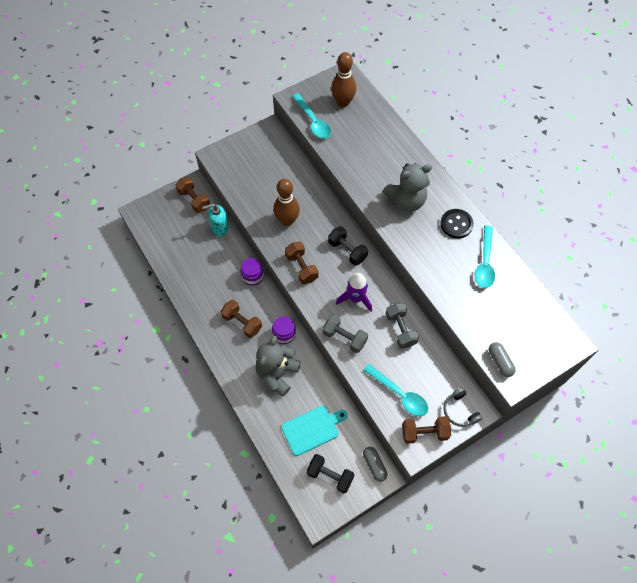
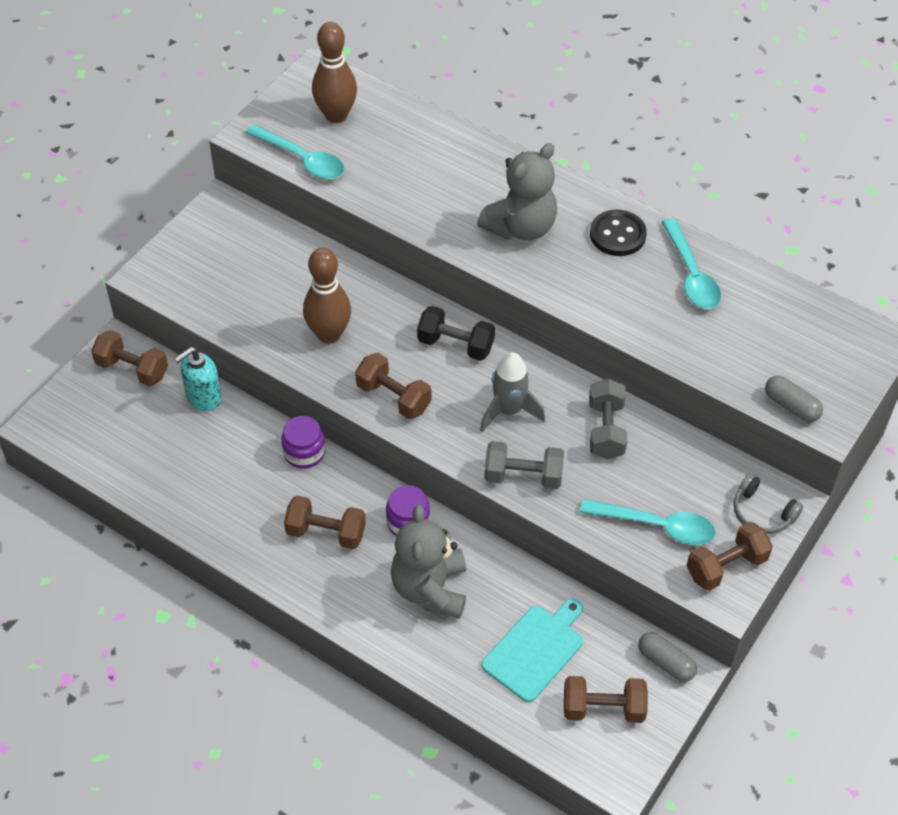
camera: 25 degrees left, 10 degrees down
(330, 476) = (603, 709): black dumbbell -> brown dumbbell
(355, 298) = (508, 411): purple rocket -> grey rocket
(400, 329) = (606, 430): grey dumbbell -> grey dumbbell turned 45 degrees clockwise

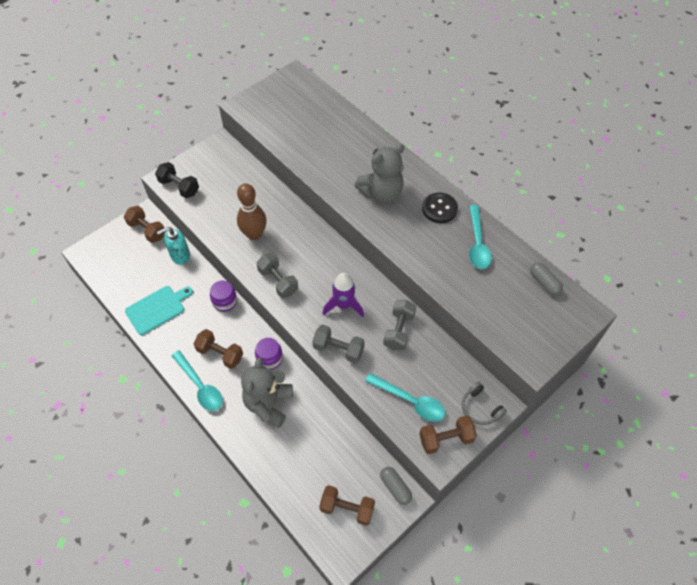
camera: 15 degrees right, 5 degrees up
(302, 159) = (267, 126): turquoise spoon -> turquoise spoon (200, 386)
(336, 115) = (296, 103): brown bowling pin -> none
(393, 397) = (278, 281): brown dumbbell -> grey dumbbell
(455, 345) = (326, 256): black dumbbell -> black dumbbell (179, 187)
(508, 411) = (343, 305): grey rocket -> purple rocket
(535, 650) = (318, 459): turquoise cutting board -> turquoise cutting board (157, 309)
(791, 406) = (515, 345): grey capsule -> grey capsule (544, 283)

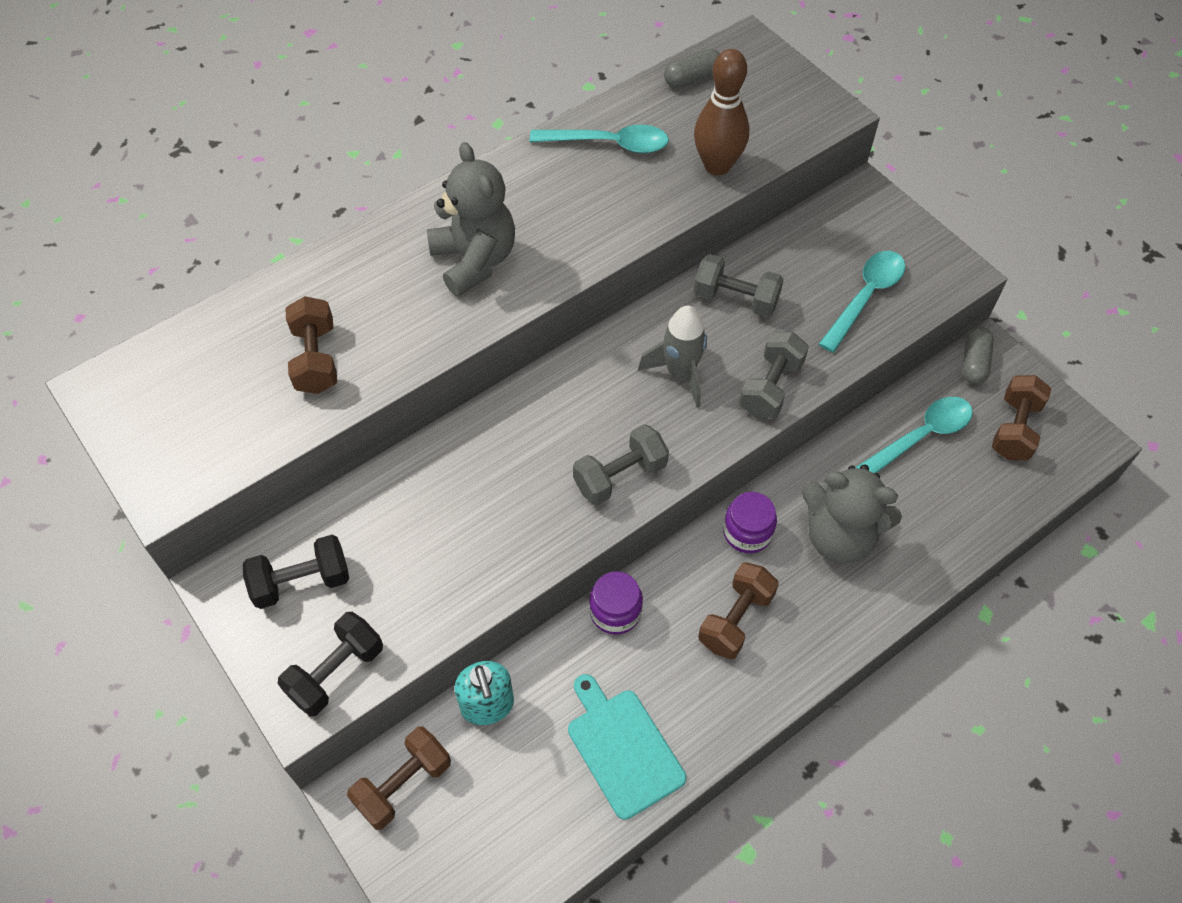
camera: 85 degrees left, 0 degrees up
(200, 386) = (805, 655): turquoise spoon -> turquoise spoon (920, 436)
(221, 169) = (301, 582): none -> black dumbbell
(254, 234) = (498, 516): brown bowling pin -> brown bowling pin (717, 165)
(343, 305) = (680, 373): purple rocket -> grey rocket
(395, 487) = (974, 363): grey capsule -> grey capsule turned 45 degrees counterclockwise
(439, 209) = (527, 183): black button -> none
(446, 439) = (926, 261): brown dumbbell -> brown dumbbell (316, 359)
(480, 408) = (873, 214): grey headphones -> none

